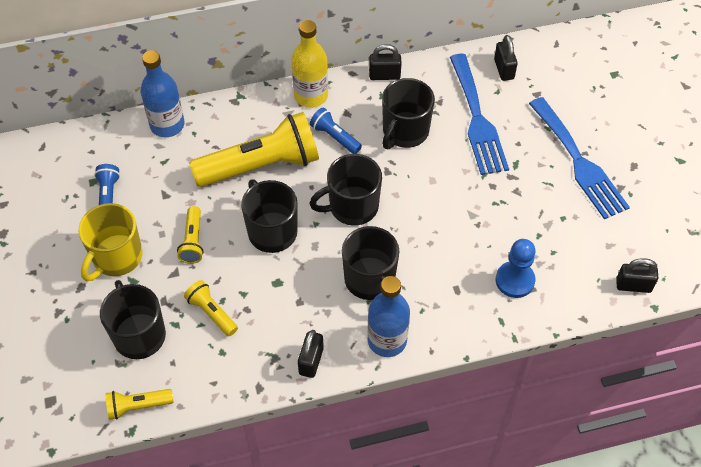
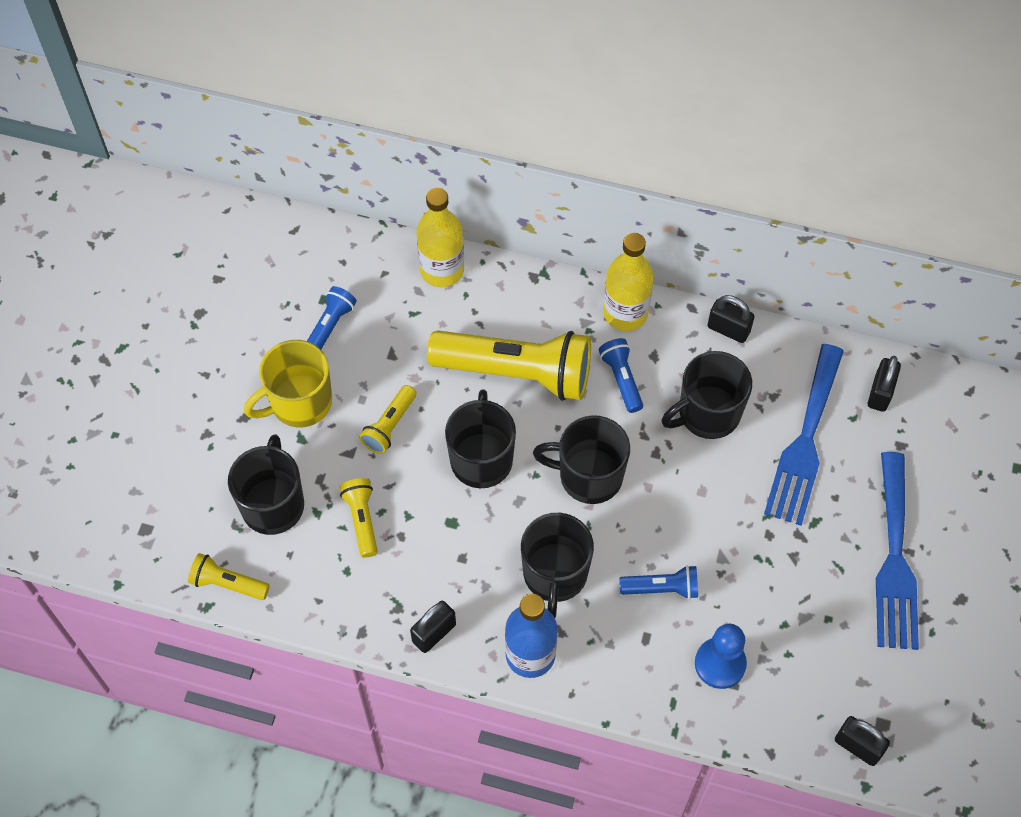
camera: 30 degrees right, 5 degrees up
(167, 125) = (442, 270): blue bottle -> yellow bottle
(446, 253) = (662, 588): none -> blue flashlight

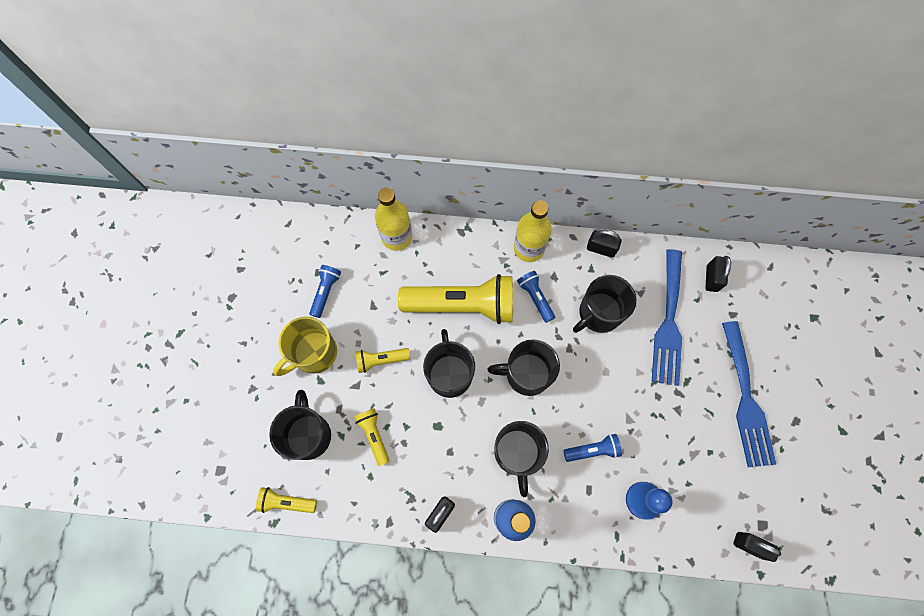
camera: 10 degrees left, 10 degrees up
(389, 426) = (381, 360): yellow flashlight -> yellow flashlight turned 60 degrees clockwise

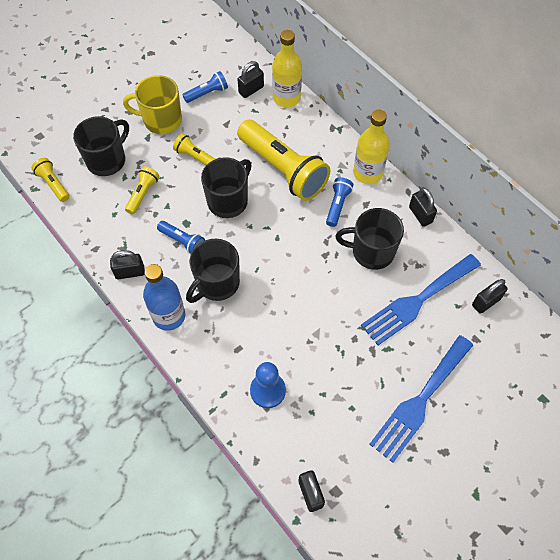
camera: 45 degrees right, 10 degrees down
(359, 255) = (251, 90): none -> black padlock
(526, 374) = (278, 244): black mug -> none
(593, 450) = (269, 328): blue flashlight -> blue flashlight (182, 241)

